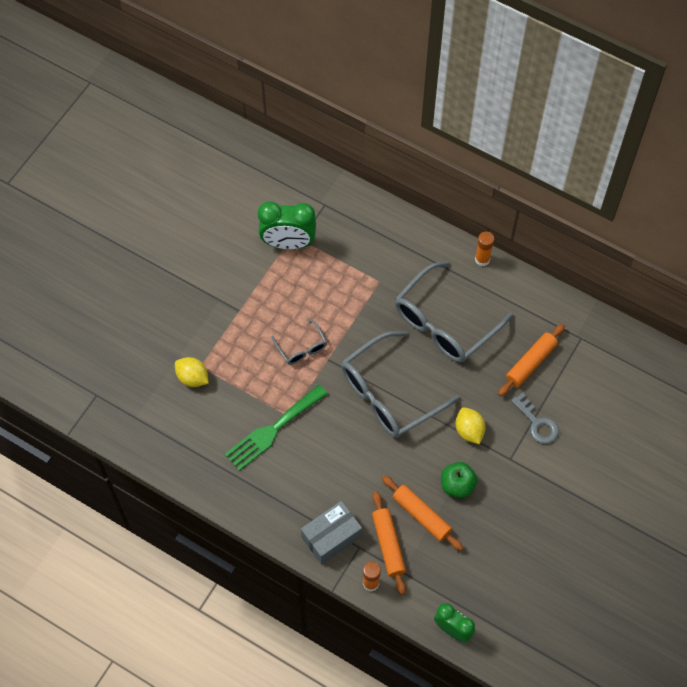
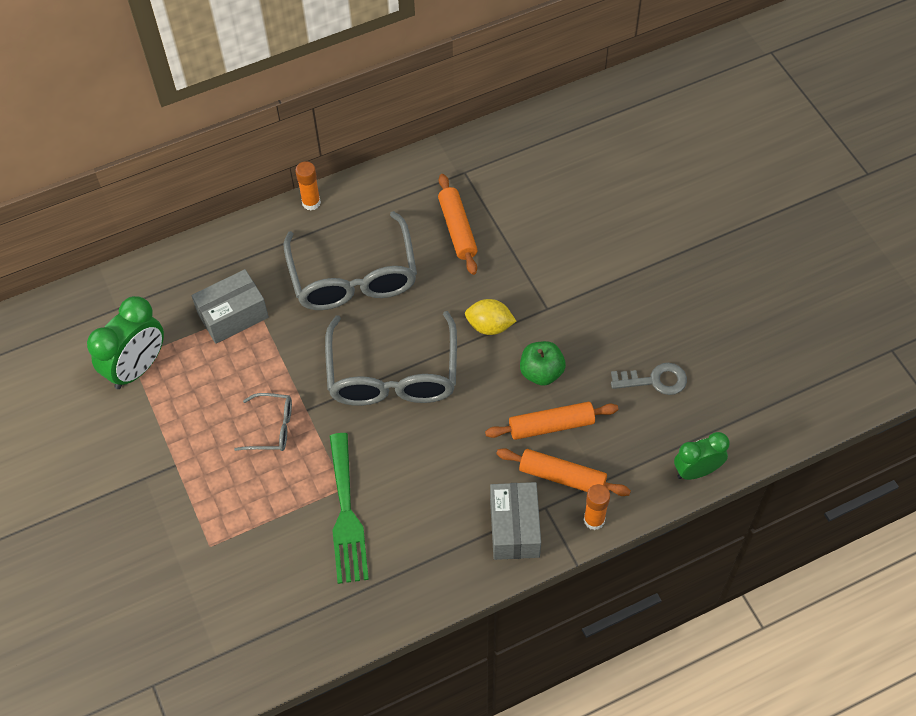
camera: 55 degrees left, 5 degrees down
(192, 378) = (217, 563): yellow lemon -> none
(363, 271) = (233, 315): none -> grey box
(537, 423) = (526, 262): grey key -> grey key (655, 380)

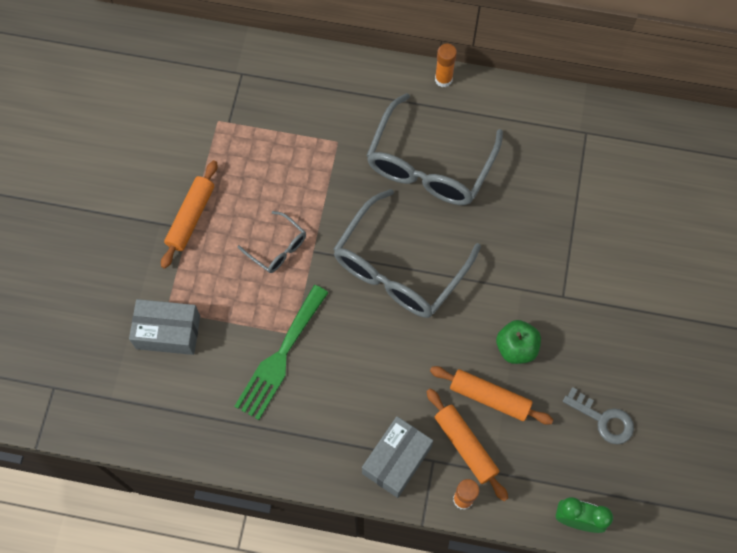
camera: 35 degrees right, 10 degrees up
(137, 368) = (216, 131): green clock -> none
(233, 315) = (315, 136): grey box -> grey box (168, 332)
(457, 229) = (542, 179): orange rolling pin -> orange rolling pin (191, 217)
(489, 326) = (505, 280): yellow lemon -> none

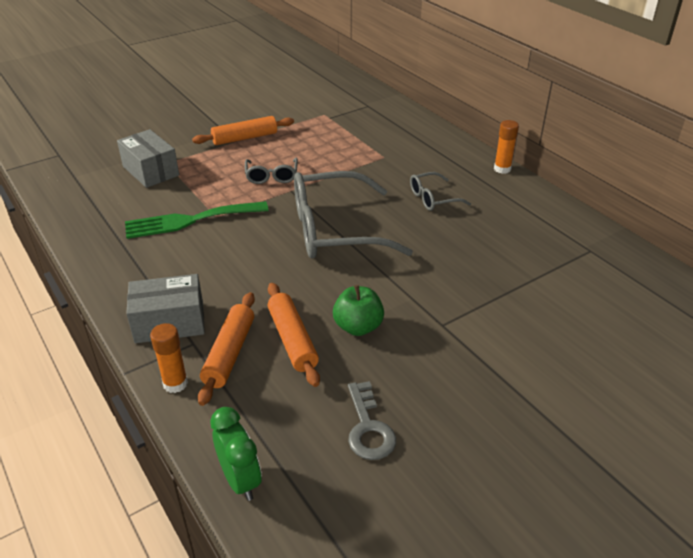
camera: 45 degrees right, 30 degrees down
(429, 165) = (432, 198): grey glasses -> grey glasses, size x0.47

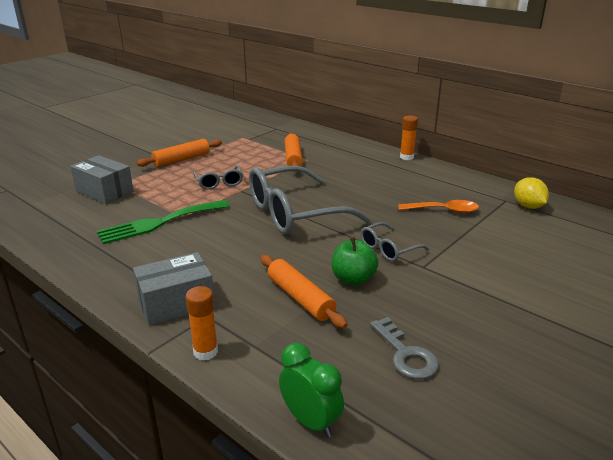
camera: 15 degrees left, 10 degrees down
(229, 353) = (246, 318): orange rolling pin -> orange rolling pin (293, 158)
(432, 198) = (363, 182): grey glasses -> grey glasses (388, 249)
(506, 253) = (443, 211): none -> orange spoon
(613, 263) = (528, 206): none -> yellow lemon

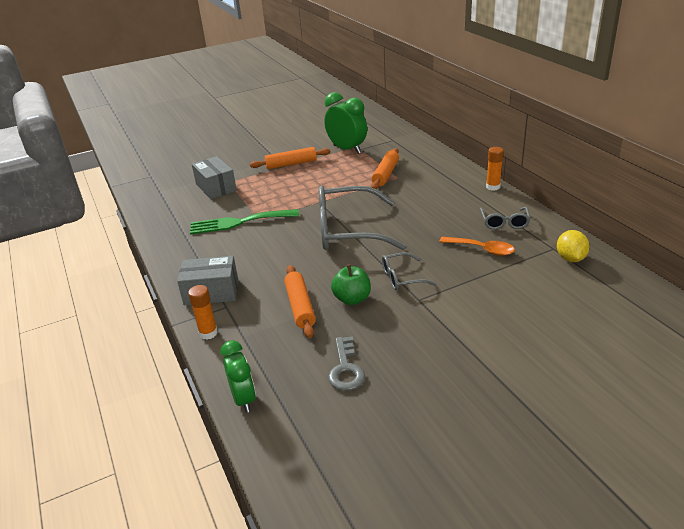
camera: 25 degrees right, 5 degrees up
(219, 183) = (306, 192): grey glasses -> grey glasses (504, 223)
(234, 140) = (347, 149): none -> green clock

